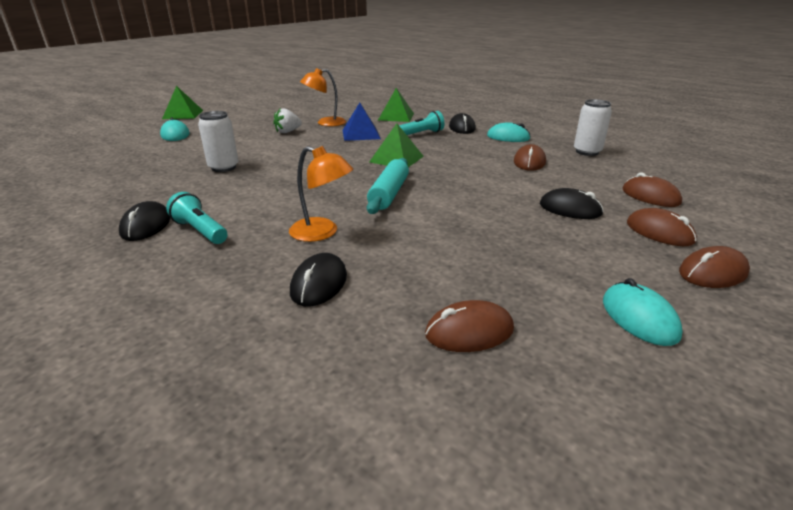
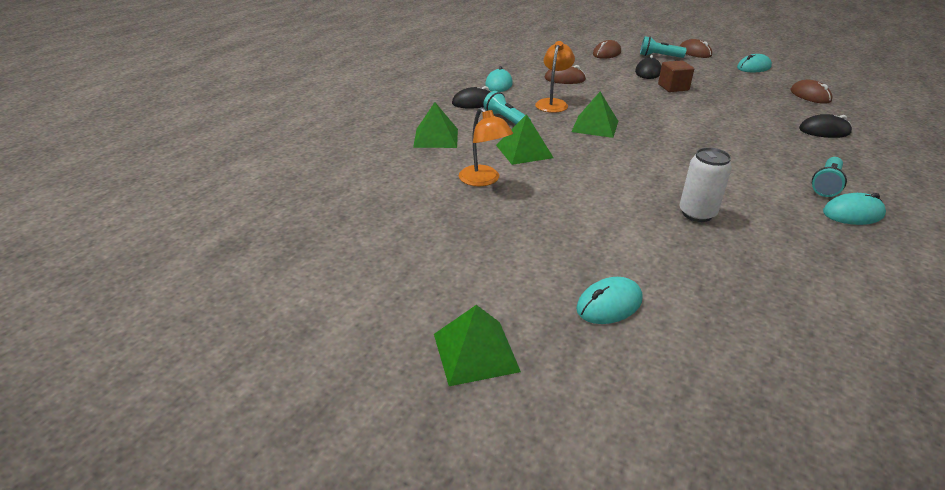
camera: 100 degrees left, 5 degrees up
(146, 225) = (853, 213): black mouse -> turquoise mouse
(287, 132) = (538, 201): white strawberry -> none
(322, 233) = (768, 138): orange lamp -> orange lamp (553, 103)
(361, 134) = (524, 151): blue pyramid -> green pyramid
(389, 194) = (678, 123): turquoise rolling pin -> none
(506, 213) = (673, 87): none -> brown cube
(587, 152) = (525, 61): white can -> none
(659, 232) = (659, 56): brown mouse -> turquoise flashlight

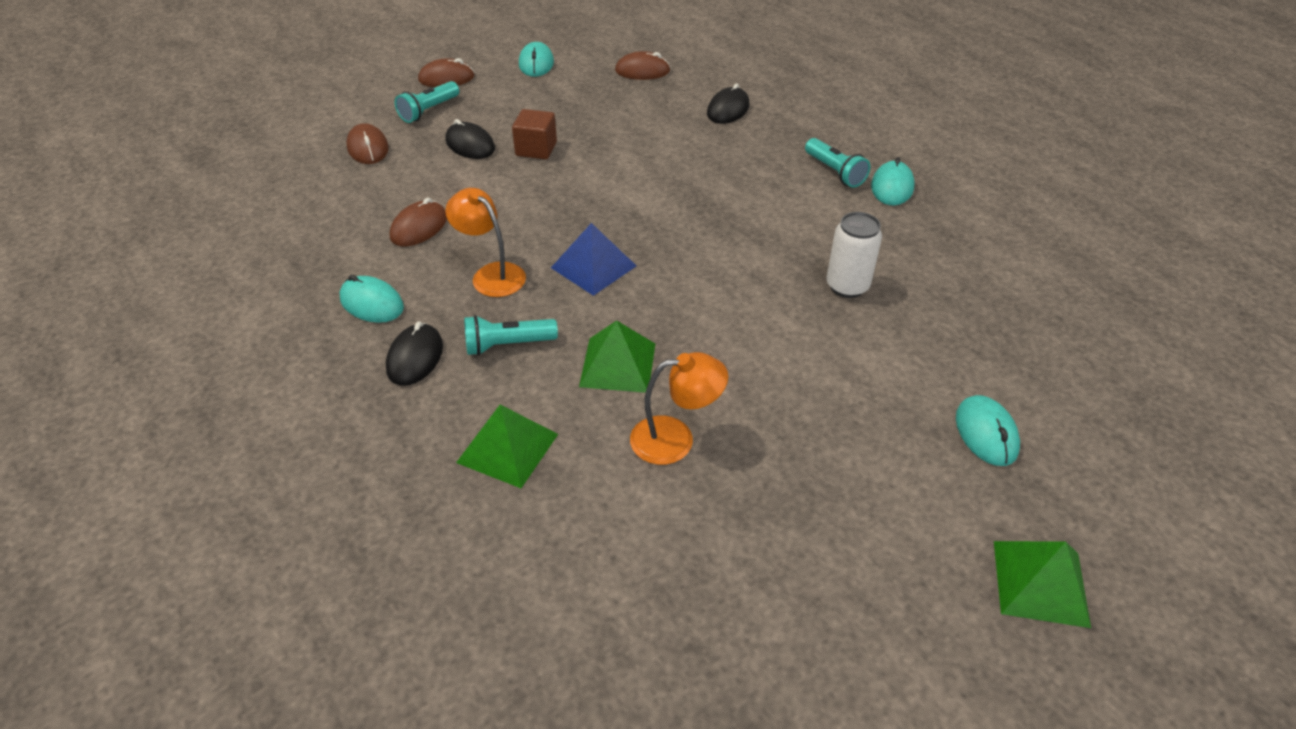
camera: 65 degrees left, 10 degrees up
(595, 126) = (593, 266): green pyramid -> blue pyramid

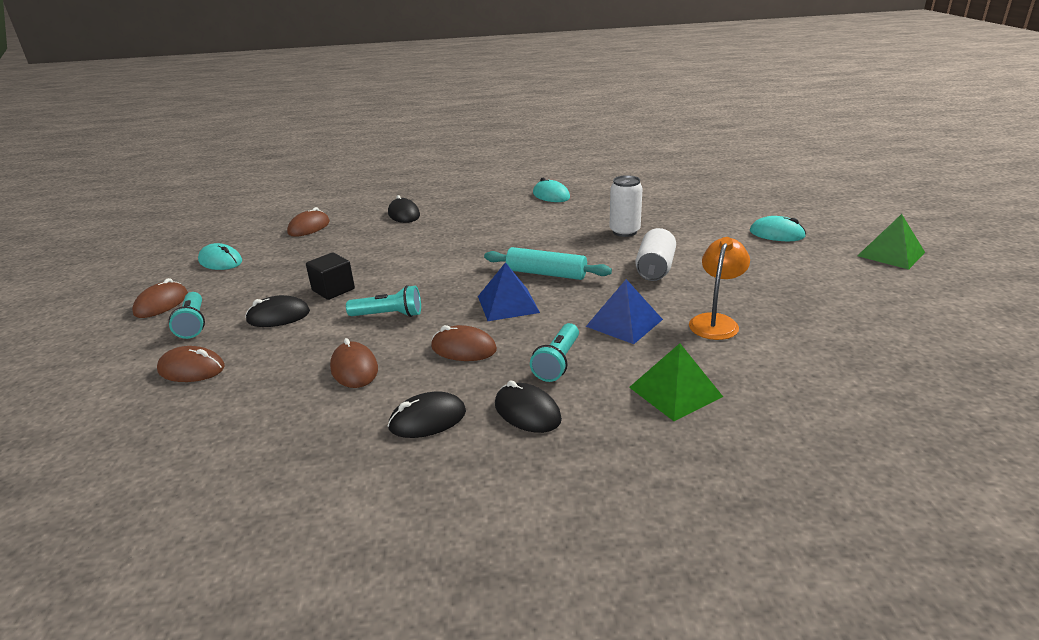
camera: 55 degrees left, 15 degrees down
(372, 303) = (427, 419): turquoise mouse -> black mouse
(491, 274) = (463, 348): orange lamp -> brown mouse
(536, 149) = (333, 290): brown cube -> black cube
(617, 365) = (624, 323): green pyramid -> blue pyramid
(680, 266) = (546, 273): none -> turquoise rolling pin
(766, 346) = (654, 269): none -> white can
(835, 172) = (516, 205): turquoise flashlight -> turquoise flashlight (389, 315)

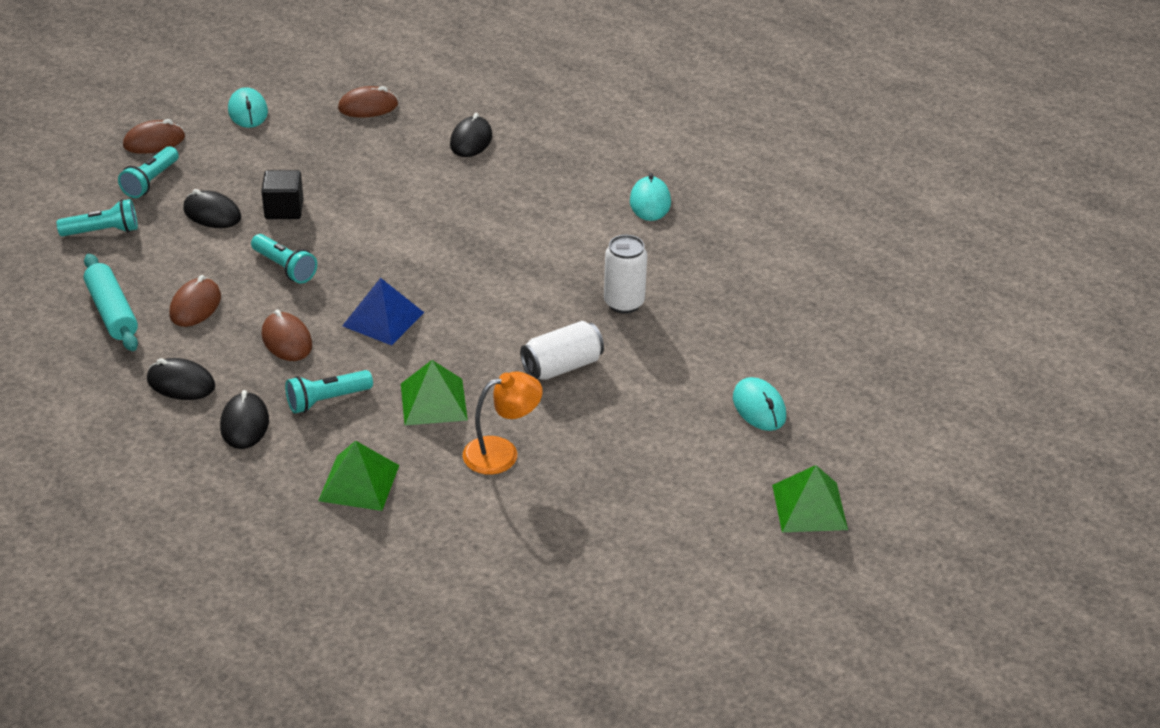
camera: 40 degrees right, 10 degrees up
(191, 369) = (103, 231): brown mouse -> turquoise flashlight
(546, 273) = (466, 306): turquoise rolling pin -> turquoise rolling pin (112, 312)
(624, 323) = (433, 401): blue pyramid -> green pyramid

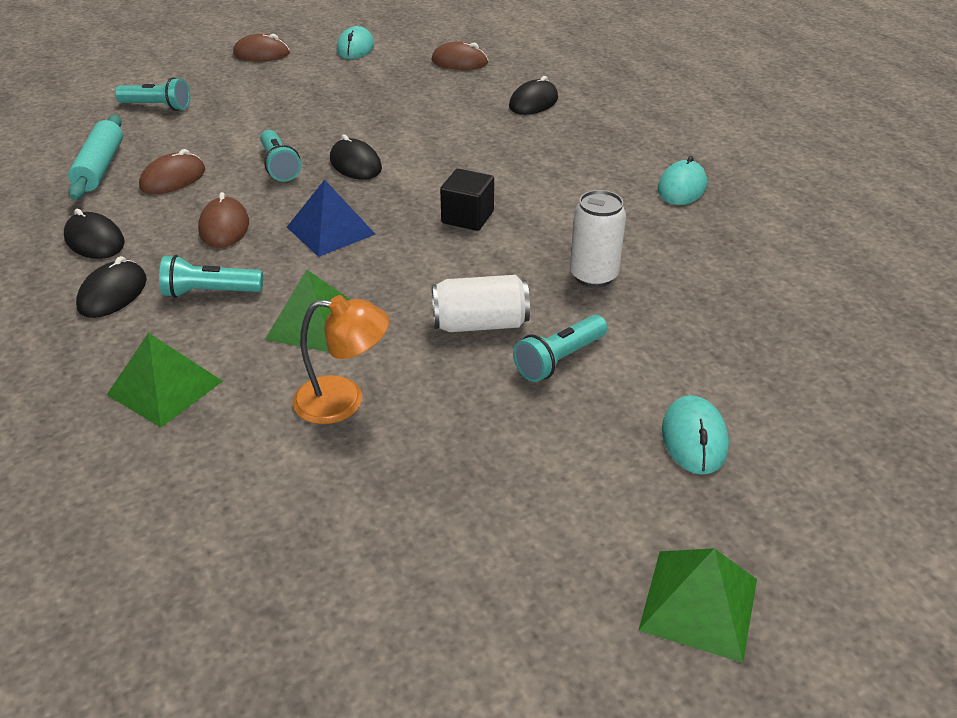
camera: 25 degrees right, 0 degrees up
(151, 182) = (231, 80): turquoise flashlight -> turquoise flashlight (559, 360)
(212, 214) = (257, 112): black mouse -> black mouse (355, 164)
(284, 209) = (321, 121): black cube -> black cube (467, 217)

